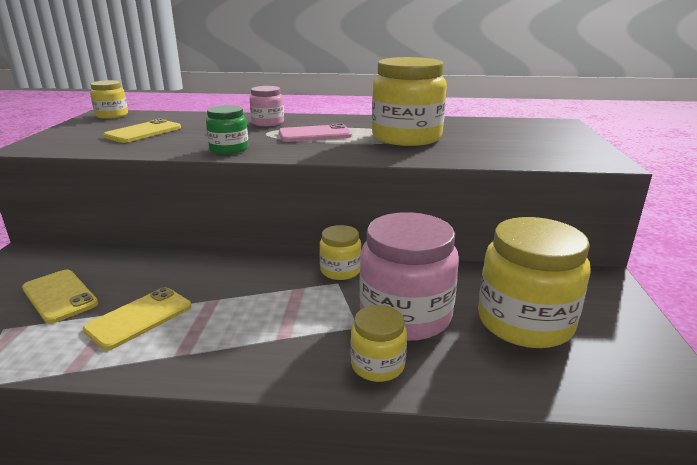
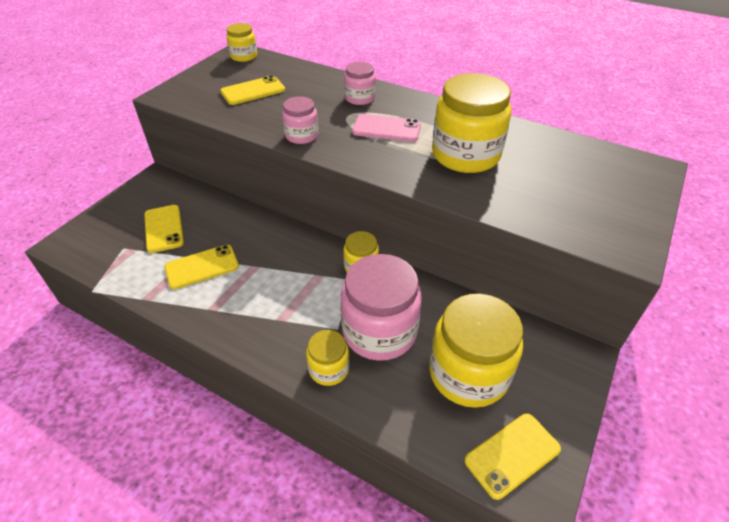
camera: 25 degrees right, 20 degrees up
(229, 149) = (301, 135): green jar -> pink jar
(631, 373) = (512, 455): none -> yellow phone

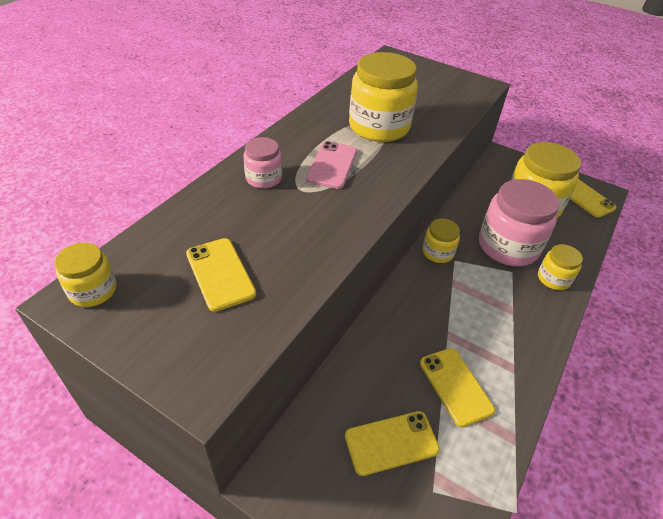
camera: 90 degrees left, 0 degrees up
(301, 135) = (342, 226): pink jar -> none

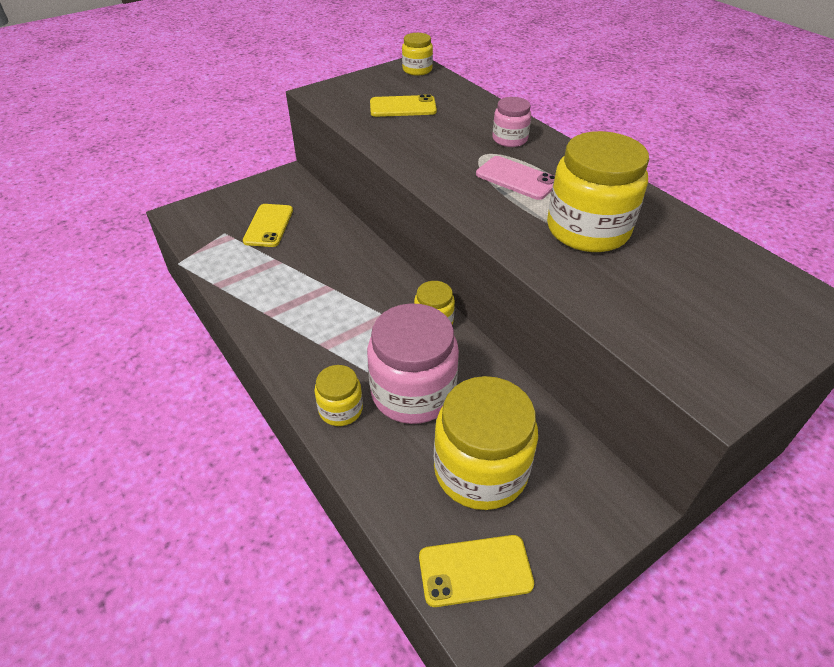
camera: 115 degrees right, 0 degrees up
(455, 386) = (281, 272): yellow phone -> none

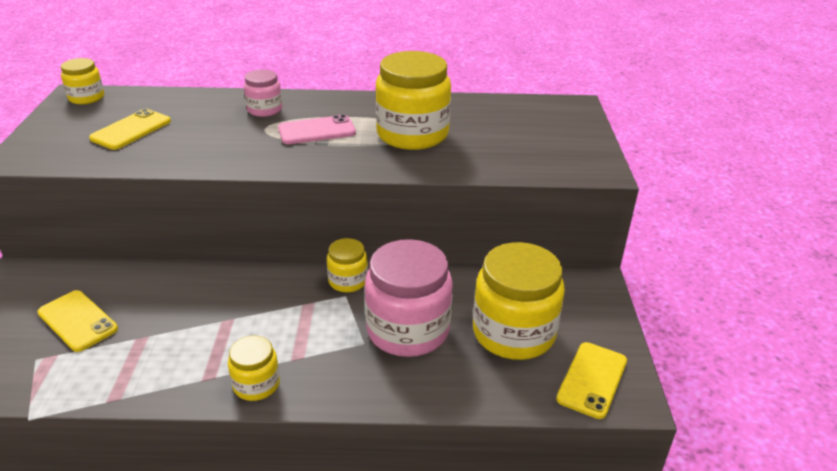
camera: 55 degrees left, 10 degrees down
(340, 409) = (381, 381): yellow jar -> yellow jar (256, 384)

